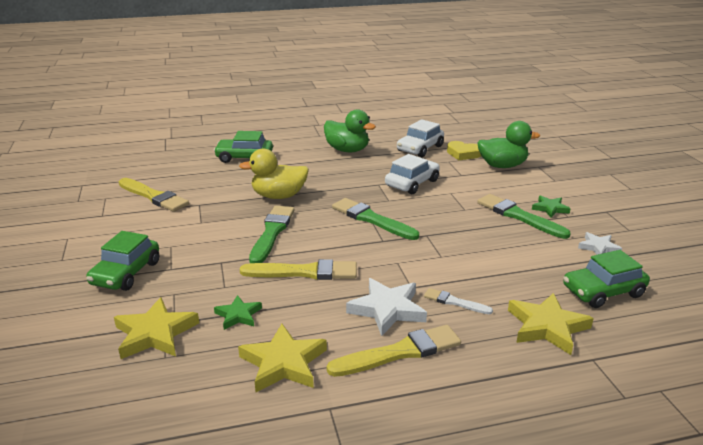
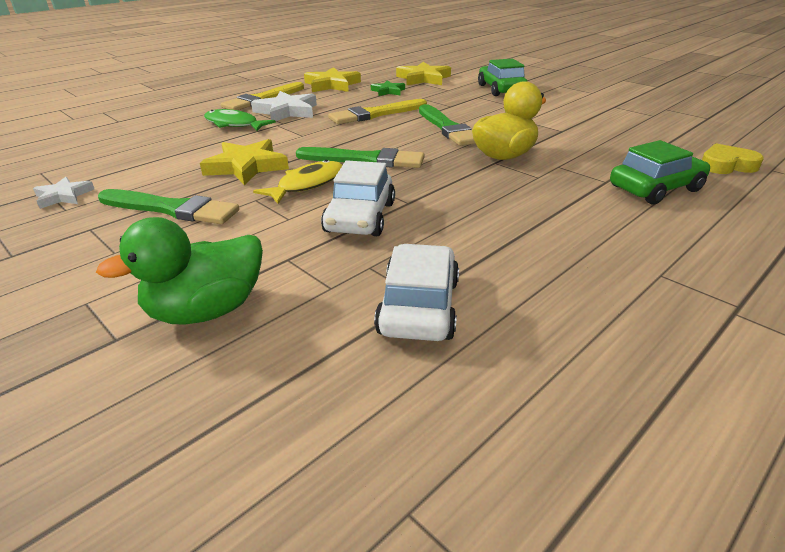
camera: 150 degrees right, 5 degrees up
(154, 196) = (618, 125): yellow brush -> none
(347, 150) = (546, 252): green duck -> none
(426, 210) = (307, 184): none -> yellow fish
(454, 302) = (234, 124): white brush -> green fish
(463, 154) = (310, 322): yellow heart -> yellow heart (726, 165)
(547, 327) = (151, 127): yellow star -> yellow star (246, 167)
(550, 208) = (117, 234): green star -> none
(603, 291) = (85, 157): green car -> none

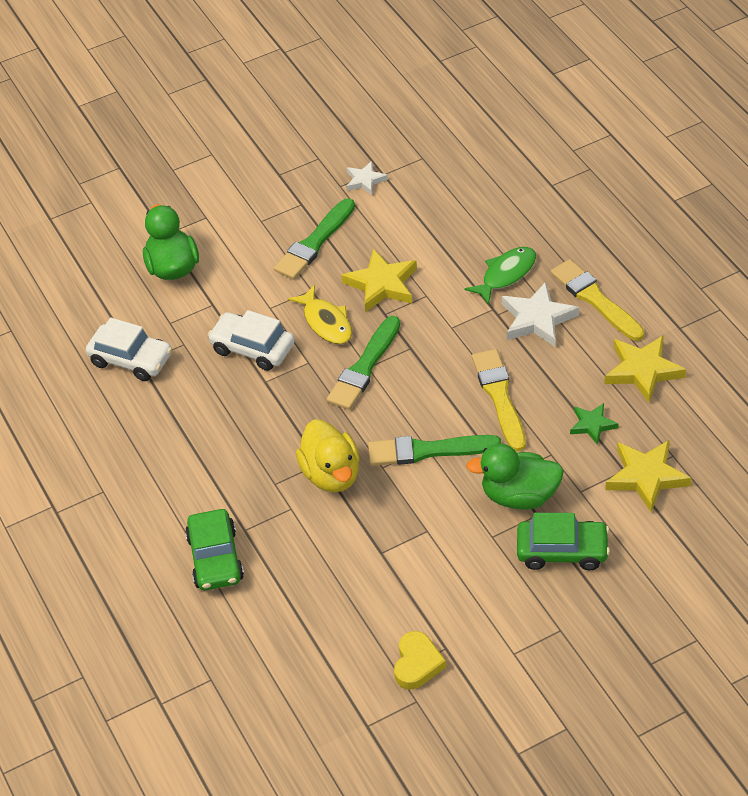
camera: 110 degrees right, 15 degrees up
(466, 101) = (519, 496): none -> green duck
(726, 165) = (235, 646): yellow heart -> yellow heart (417, 664)

